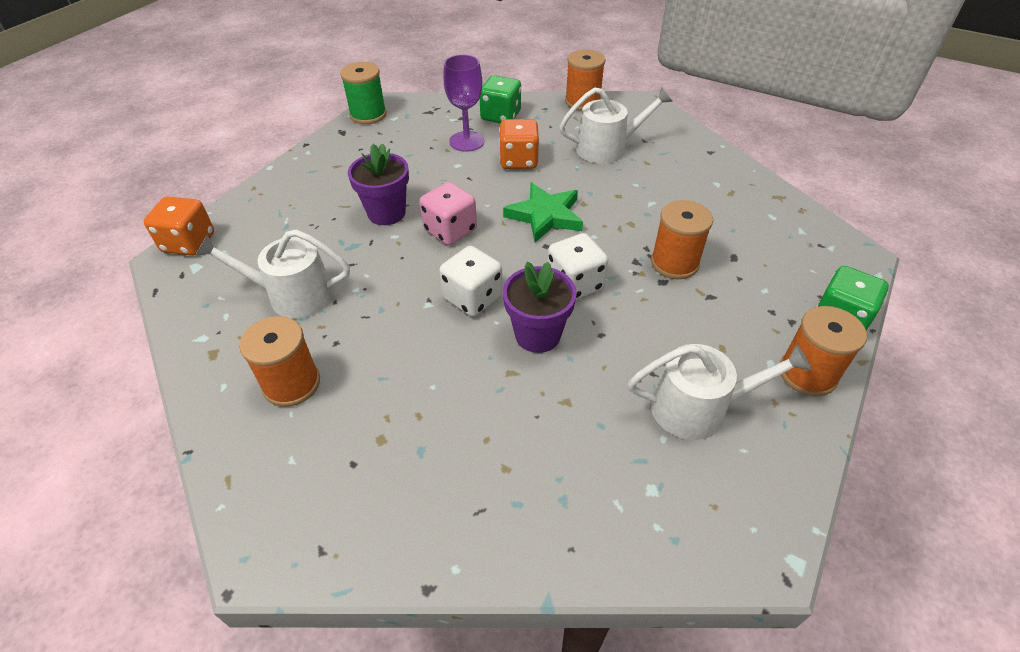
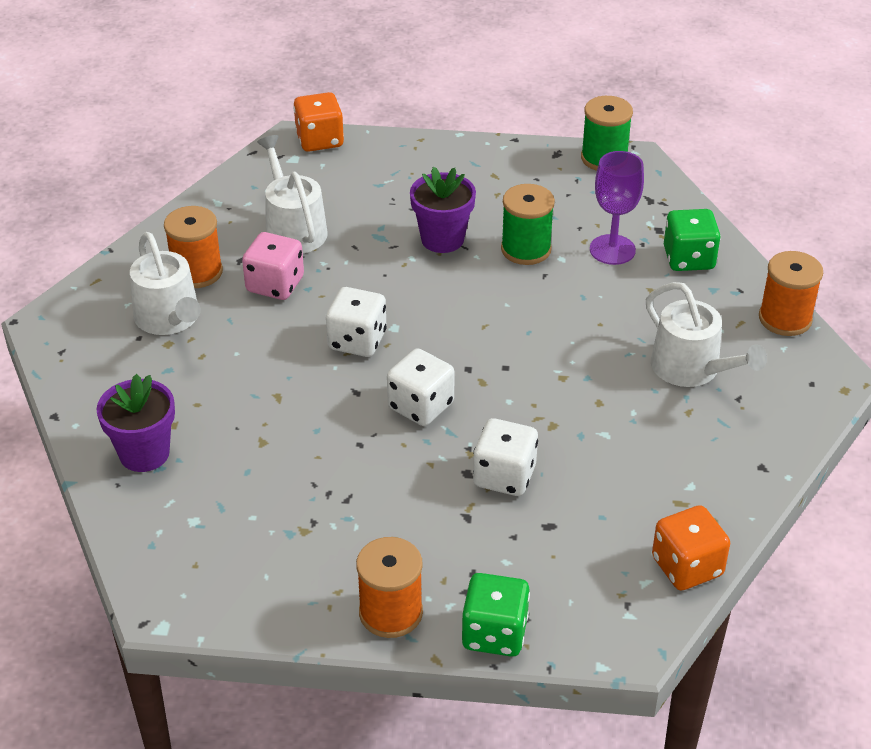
camera: 65 degrees right, 5 degrees down
(434, 177) = (526, 249): none -> green spool
(450, 230) = (445, 292): pink dice -> pink dice (275, 285)
(518, 161) = (606, 302): orange dice -> orange dice (687, 566)
(537, 335) = (333, 400): purple flower pot -> purple flower pot (144, 453)
(545, 216) = (518, 353): green star -> none
(674, 263) = (504, 476): orange spool -> white dice
(698, 407) = (301, 534): white watering can -> white watering can (169, 318)

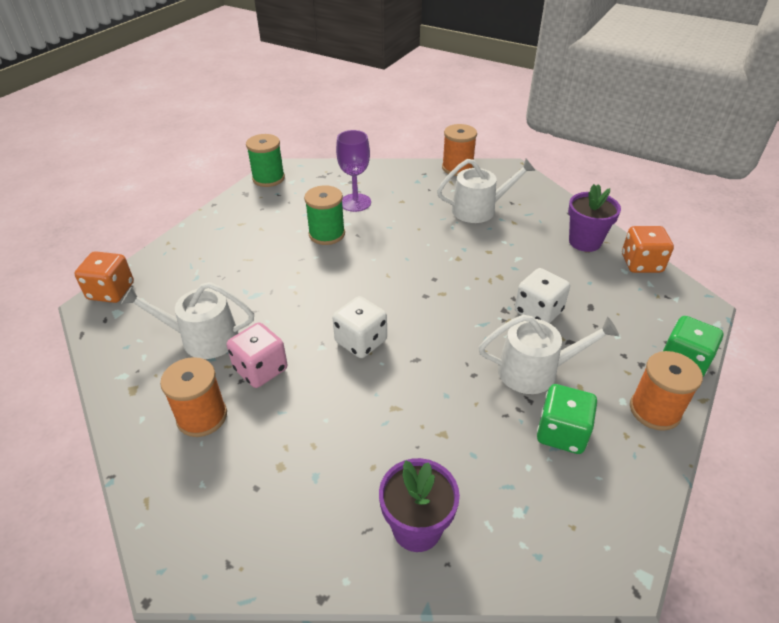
camera: 65 degrees left, 0 degrees up
(169, 318) = (248, 455): white watering can -> white watering can (535, 371)
(420, 406) = (450, 330): white dice -> none
(442, 239) = (285, 266): purple flower pot -> purple flower pot (584, 242)
(688, 259) = (385, 180): green dice -> green dice (561, 433)

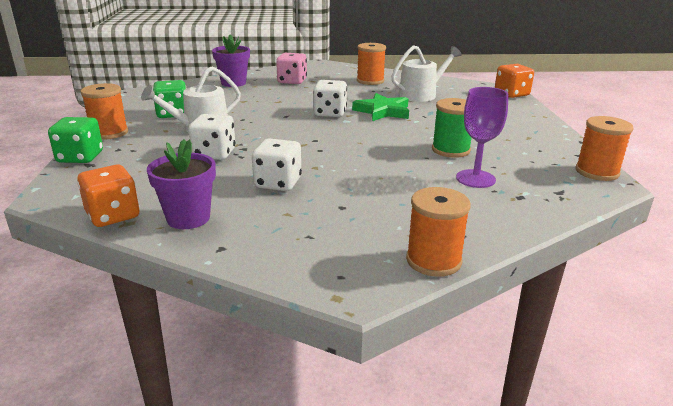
camera: 145 degrees right, 15 degrees down
(261, 369) = (369, 94): pink dice -> pink dice (292, 81)
(268, 178) = (597, 172): green spool -> orange spool
(299, 319) = (383, 111): none -> green star
(479, 209) = (340, 214): white watering can -> none
(502, 251) = (278, 183): none -> white dice

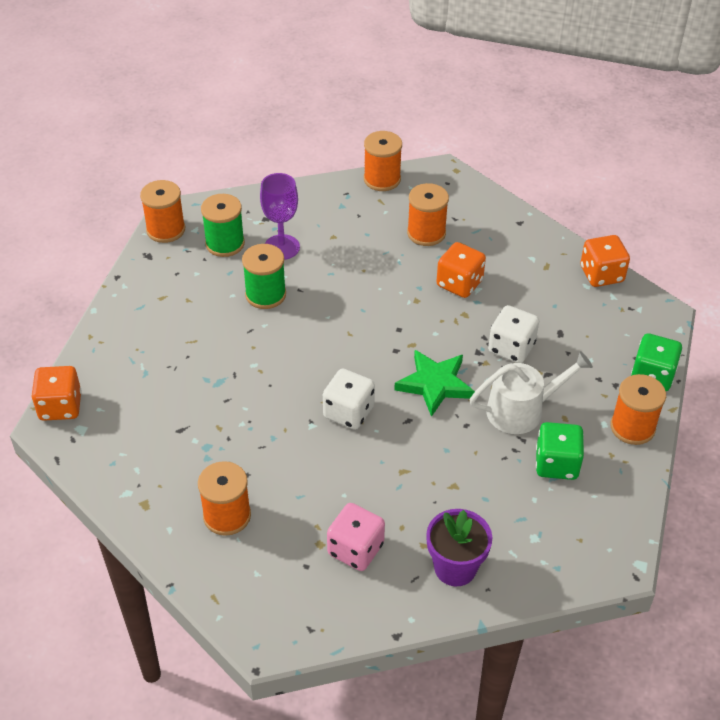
camera: 160 degrees left, 20 degrees up
(188, 218) = (541, 257): purple flower pot -> none
(278, 183) = (459, 283): white dice -> orange dice
(336, 215) = (426, 233): none -> orange spool
(383, 111) = (277, 400): green star -> green star (435, 384)
(421, 94) = (188, 439): white watering can -> none
(530, 172) = (225, 243): none -> green spool

